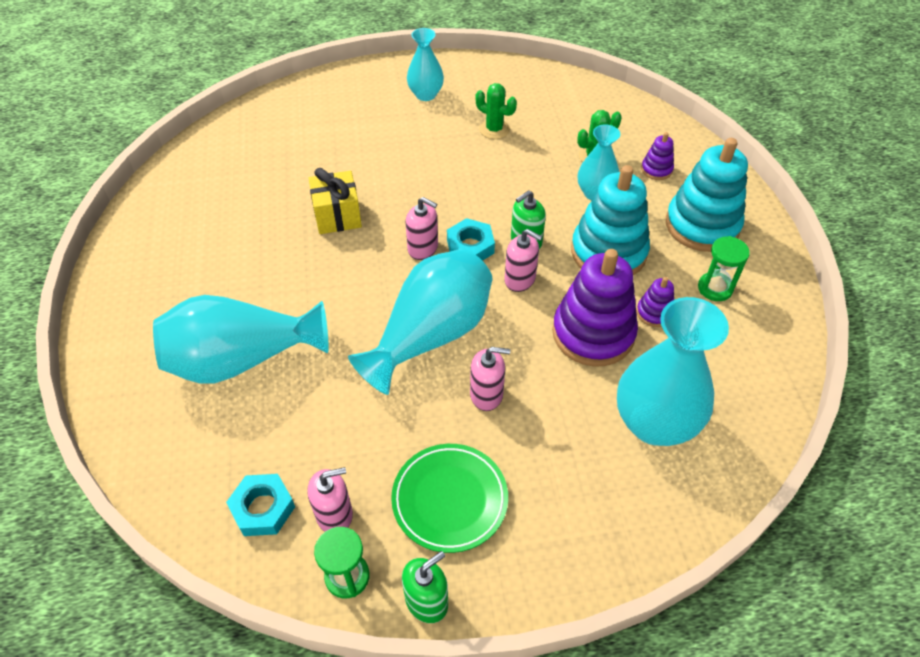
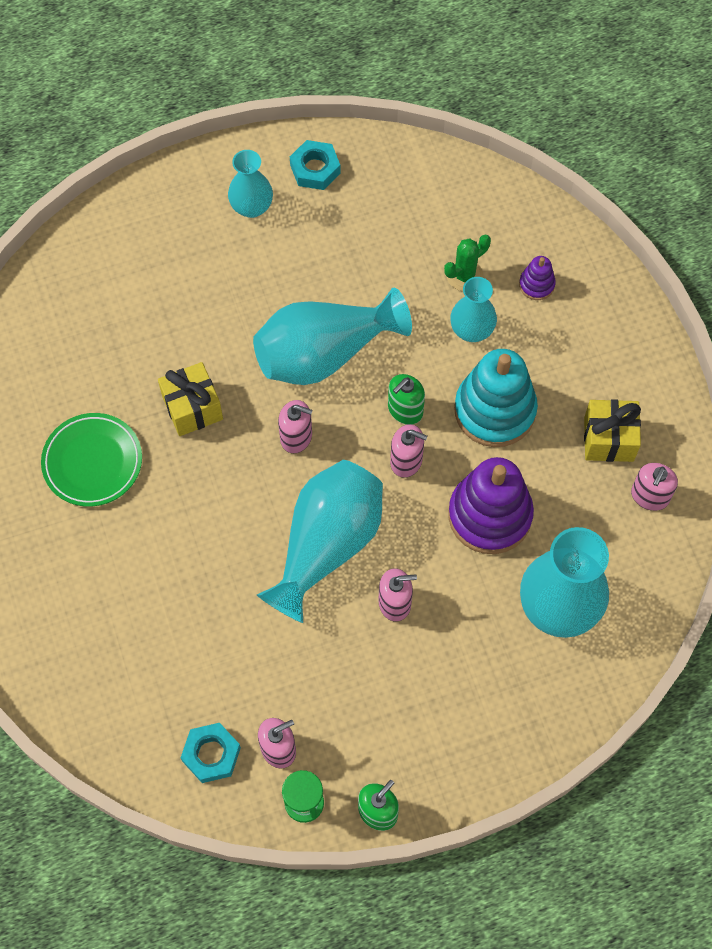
camera: 10 degrees left, 15 degrees up
(242, 359) = (143, 604): turquoise vase -> turquoise vase (324, 353)
(450, 499) = (380, 716): green plate -> green plate (92, 462)
(470, 246) = (346, 426): turquoise nut -> turquoise nut (315, 169)
(494, 129) = (344, 251): green cactus -> none
(654, 313) = (549, 480): purple stacking toy -> none
(702, 225) = (591, 357): turquoise stacking toy -> none
(715, 288) = (608, 439): green hourglass -> yellow gift
(754, 339) = (649, 496): none -> pink soap dispenser

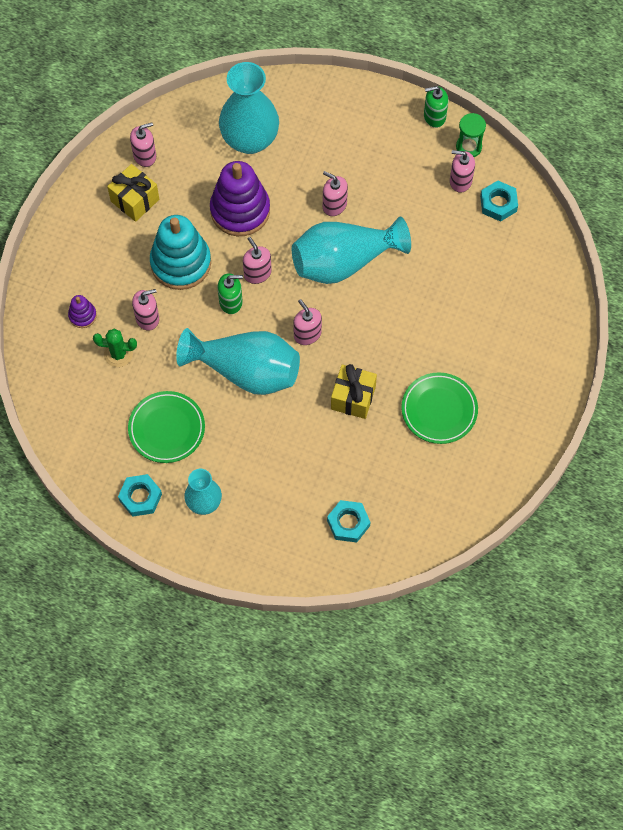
camera: 140 degrees left, 0 degrees up
(96, 287) = (348, 523): none -> turquoise nut
(349, 243) = (167, 429): none -> green plate
(471, 330) = (147, 318): turquoise vase -> pink soap dispenser

